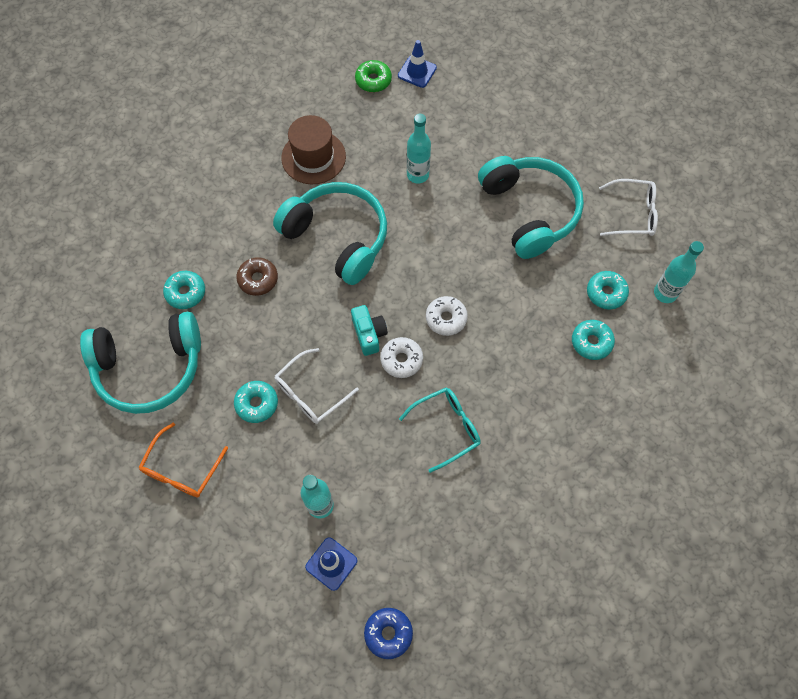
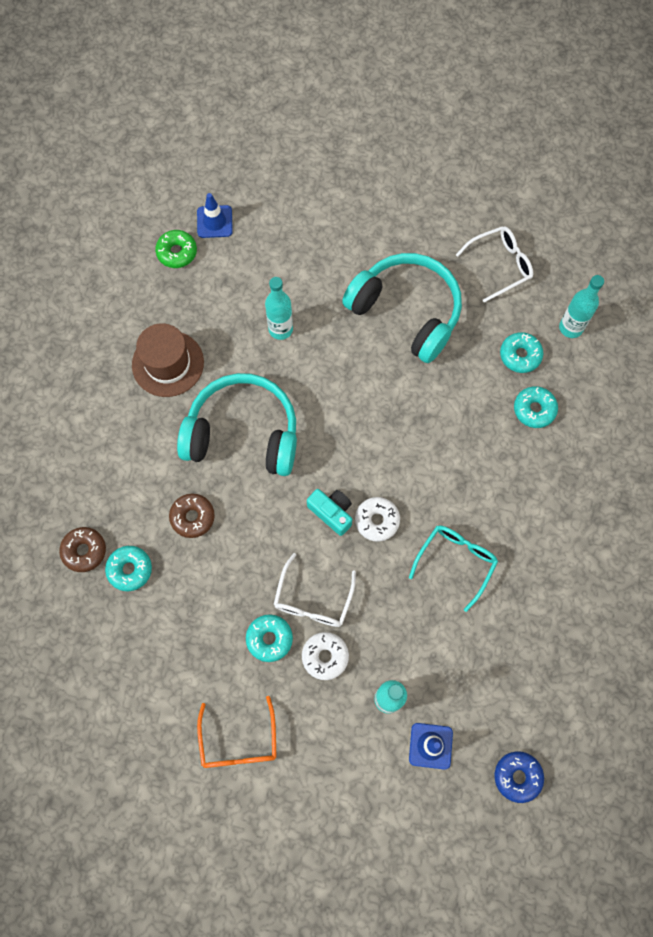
camera: 30 degrees left, 5 degrees up
(149, 368) = (143, 663): turquoise headphones -> none
(161, 261) = (84, 551): none -> brown donut
(446, 318) = (393, 458): white donut -> white donut (325, 656)

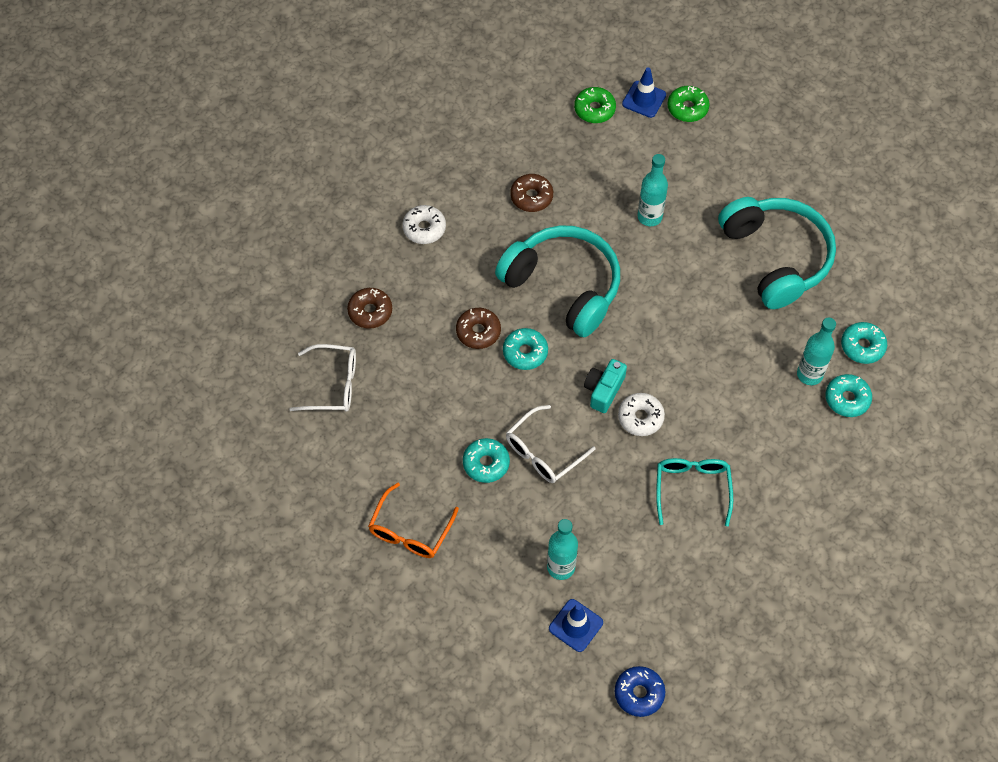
camera: 30 degrees right, 10 degrees down
(130, 569) = (399, 346): turquoise donut -> turquoise donut (525, 352)
(168, 363) = (531, 197): brown hat -> brown donut
(256, 211) = (687, 108): none -> green donut
(325, 656) = (526, 503): white donut -> white donut (424, 228)
(332, 512) = (603, 390): turquoise camera -> turquoise camera turned 135 degrees counterclockwise
(456, 562) = (692, 488): turquoise glasses -> turquoise glasses turned 60 degrees counterclockwise
(500, 265) = (891, 260): white glasses -> white glasses (333, 384)
(570, 328) = (927, 346): turquoise bottle -> turquoise bottle (809, 374)

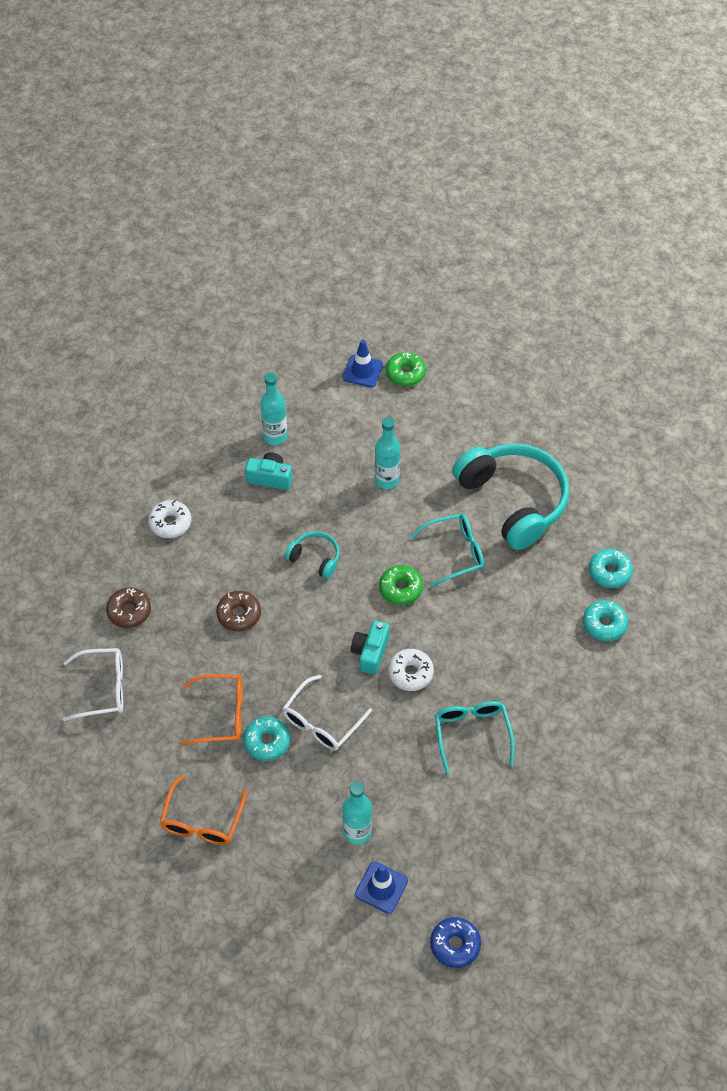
camera: 10 degrees left, 5 degrees down
(445, 429) = (221, 714): none -> orange glasses
(525, 352) = (288, 627): turquoise donut -> none
(531, 197) = (270, 478): brown donut -> turquoise camera
(563, 286) = (315, 558): turquoise headphones -> turquoise headphones, size x0.45
(594, 109) = (317, 387): green donut -> green donut (400, 588)
(706, 302) = (454, 553): none -> turquoise glasses
(809, 374) = (564, 606): turquoise bottle -> turquoise bottle (275, 436)

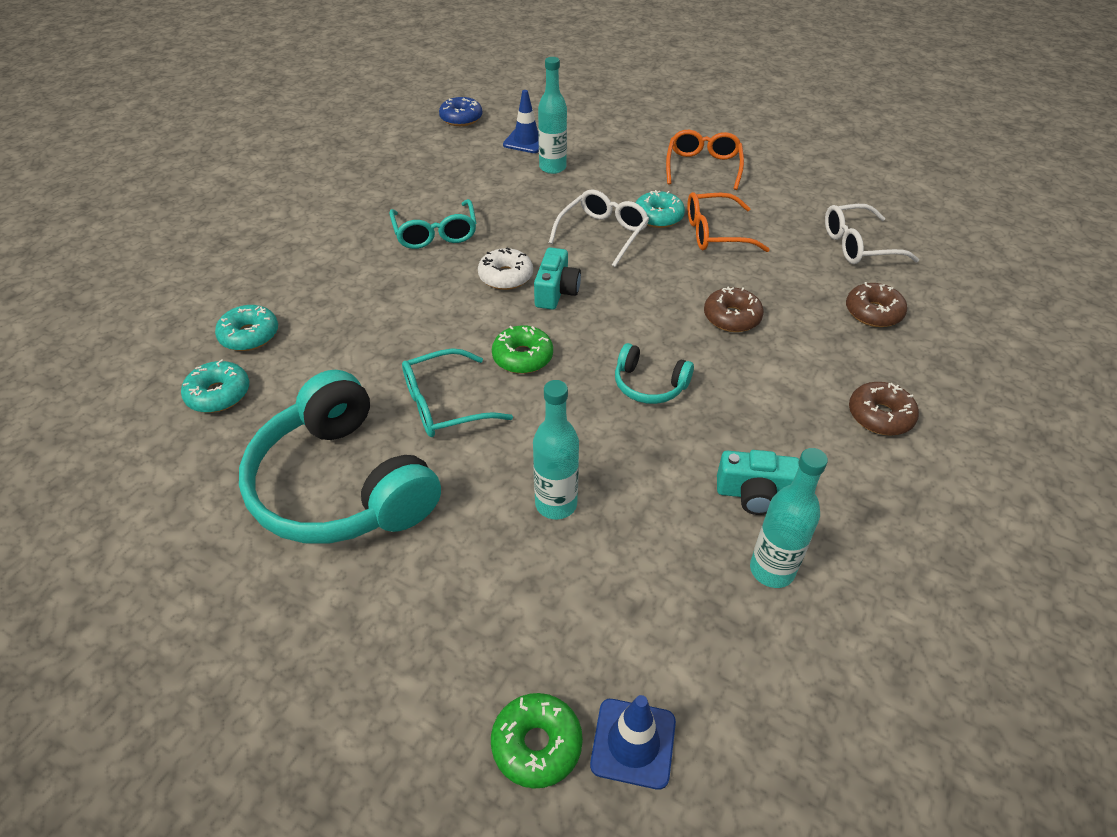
camera: 175 degrees right, 10 degrees down
(170, 523) = (880, 416): white donut -> brown donut

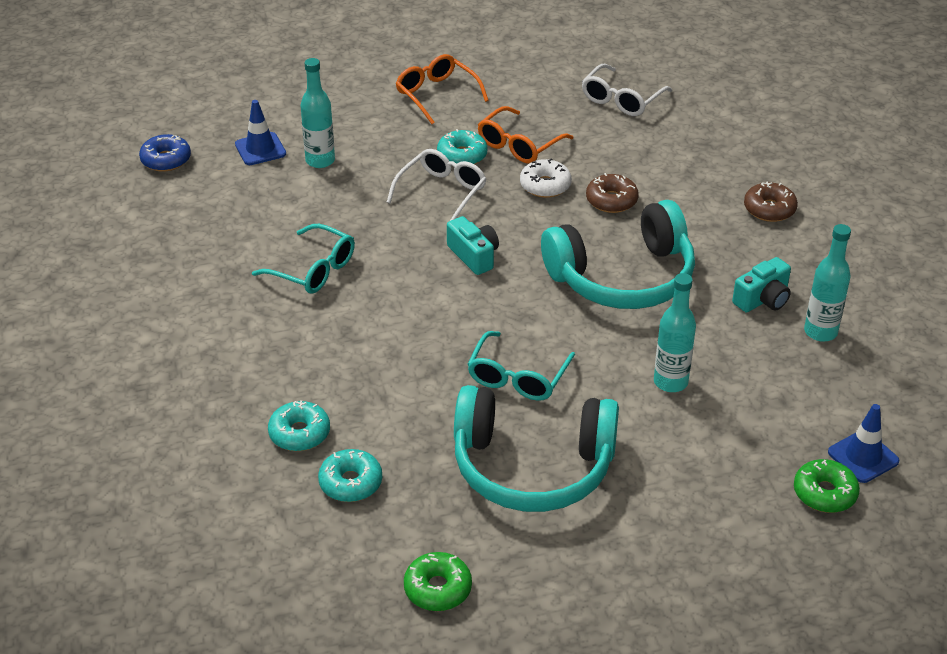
camera: 45 degrees left, 5 degrees down
(505, 276) = (421, 268): white donut -> white donut (545, 185)
(522, 357) = (520, 314): green donut -> green donut (437, 588)
(603, 234) = (442, 192): white glasses -> white glasses turned 45 degrees clockwise
(649, 385) = (623, 277): turquoise headphones -> turquoise headphones, size x2.21
(873, 312) = (688, 144): brown donut -> none

